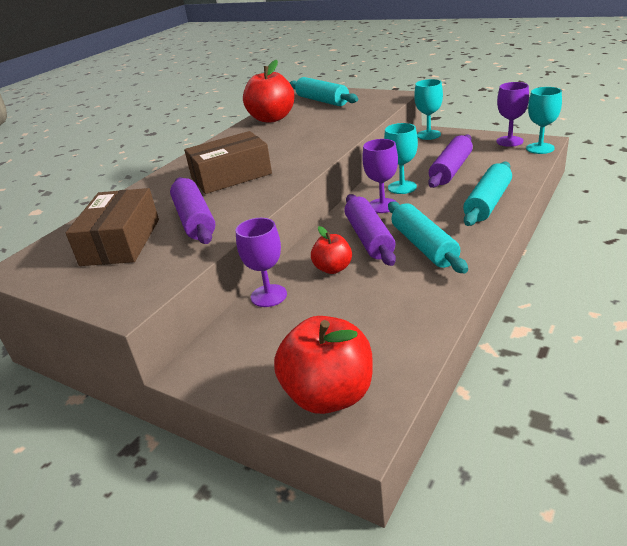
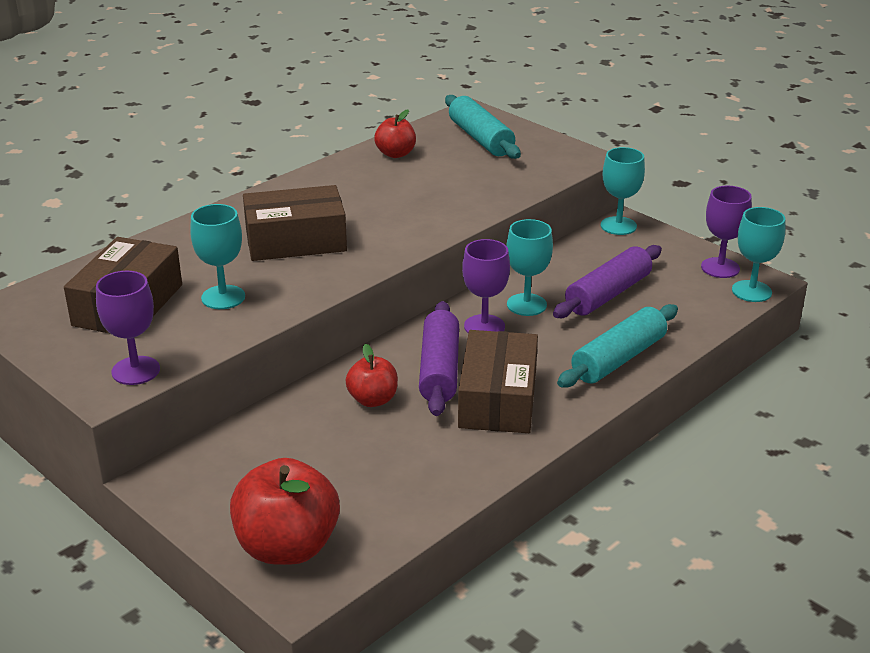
camera: 10 degrees right, 0 degrees up
(195, 220) = (223, 297): purple rolling pin -> turquoise goblet
(268, 296) = (281, 415): purple goblet -> purple goblet (135, 371)
(272, 118) = (395, 154): red apple -> red apple, size x0.56
(423, 246) = (497, 399): turquoise rolling pin -> brown box

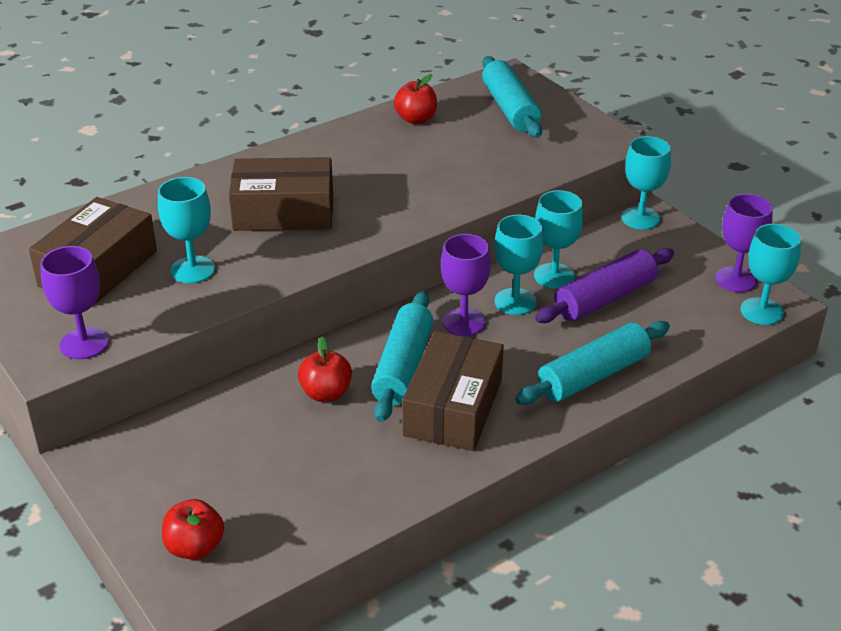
camera: 10 degrees right, 5 degrees up
(287, 547) = (195, 547): red apple -> red apple, size x0.56
(439, 369) = (403, 367): purple rolling pin -> turquoise rolling pin
(555, 280) = (554, 276): none -> turquoise goblet

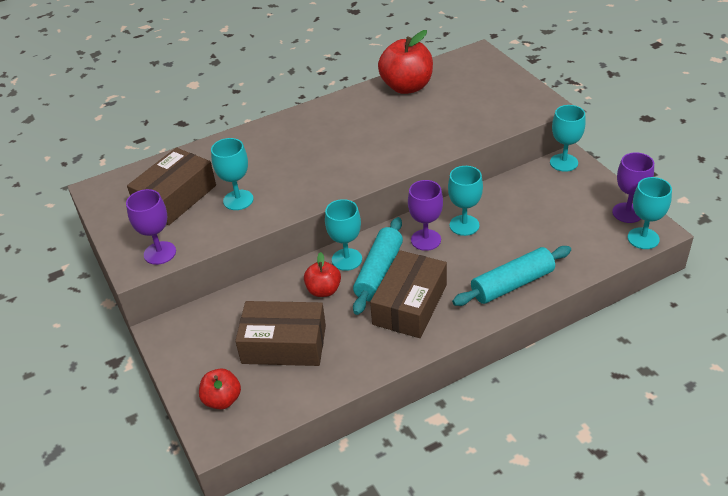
camera: 10 degrees right, 5 degrees up
(284, 212) = (305, 157): brown box -> brown box (284, 344)
(416, 119) = (406, 87): red apple -> red apple, size x1.77
(510, 108) = (475, 79): turquoise rolling pin -> none
(554, 276) = (494, 206): turquoise goblet -> turquoise goblet (347, 259)
(605, 298) = (529, 225): purple rolling pin -> none

